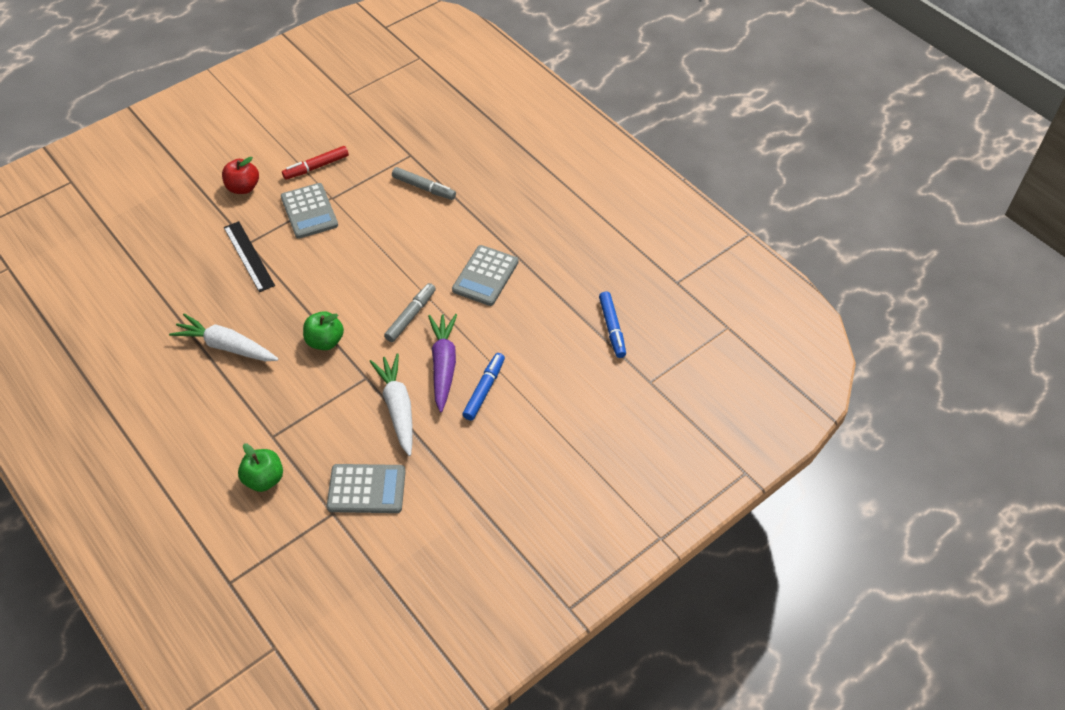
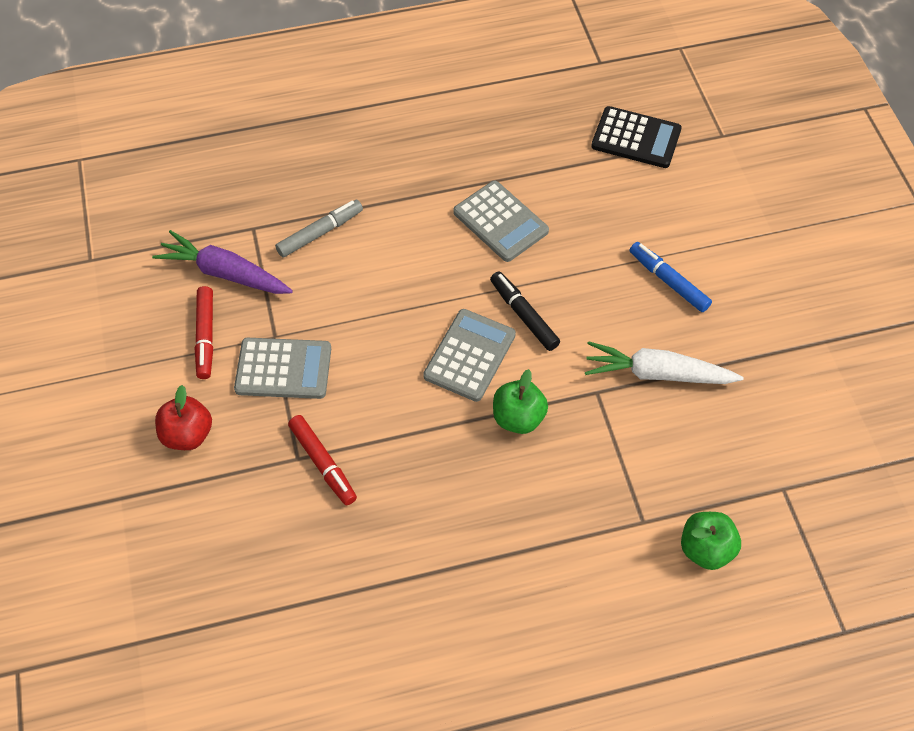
camera: 65 degrees left, 5 degrees up
(227, 346) = (470, 534): white carrot -> none
(249, 256) = (323, 463): black ruler -> red marker
(366, 489) = (762, 442): grey calculator -> grey calculator (470, 355)
(411, 316) = (524, 315): grey marker -> black marker
(443, 365) = (615, 308): purple carrot -> purple carrot (225, 273)
(612, 328) = (636, 138): blue marker -> black calculator

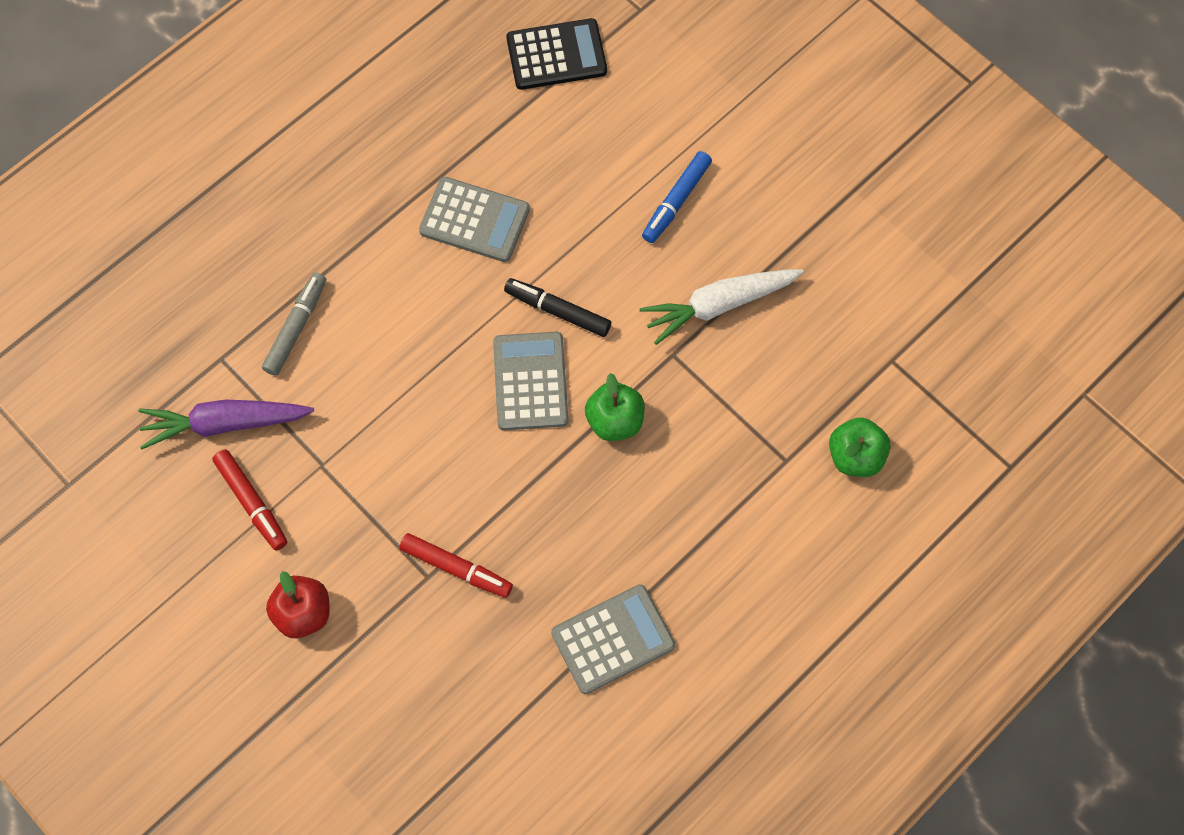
camera: 30 degrees left, 10 degrees up
(283, 369) = (355, 494): grey calculator -> grey calculator (613, 639)
(668, 281) = (676, 201): blue marker -> blue marker turned 75 degrees counterclockwise

